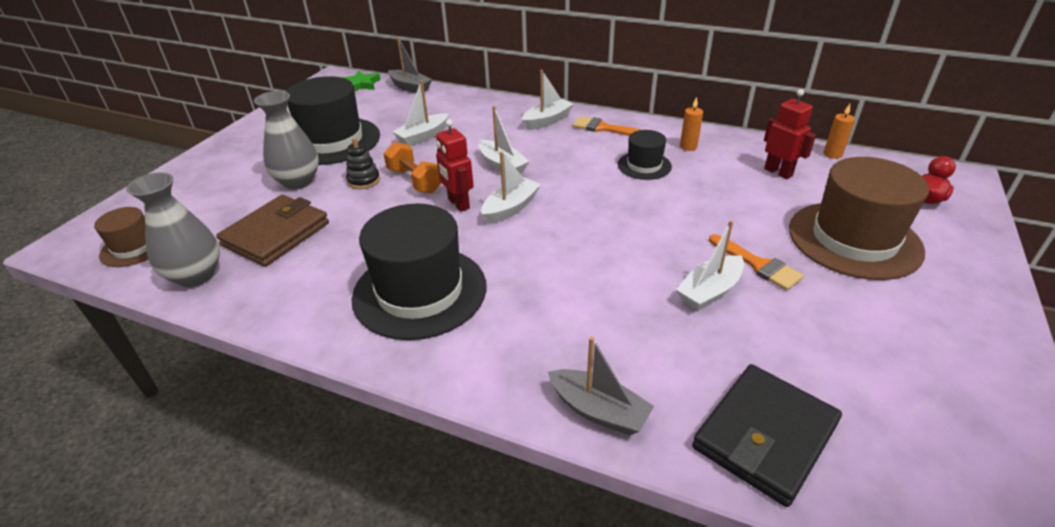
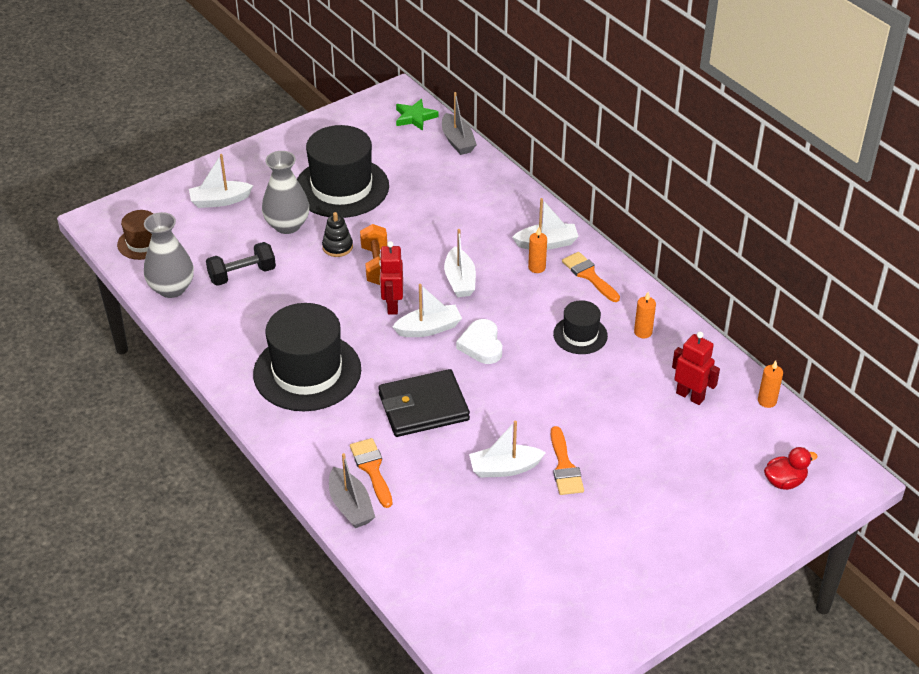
camera: 30 degrees right, 5 degrees up
(276, 234) = (242, 274): brown wallet -> black dumbbell
(423, 136) = (421, 215): white boat -> white boat (220, 200)
(557, 137) = (537, 267): none -> orange candle
(572, 202) = (481, 345): none -> white heart
(581, 356) = (372, 469): none -> orange brush
(764, 436) = (432, 569): black wallet -> black wallet (423, 407)
(778, 172) = (690, 396): red robot -> red robot turned 45 degrees counterclockwise
(854, 239) = (668, 484): brown hat -> none

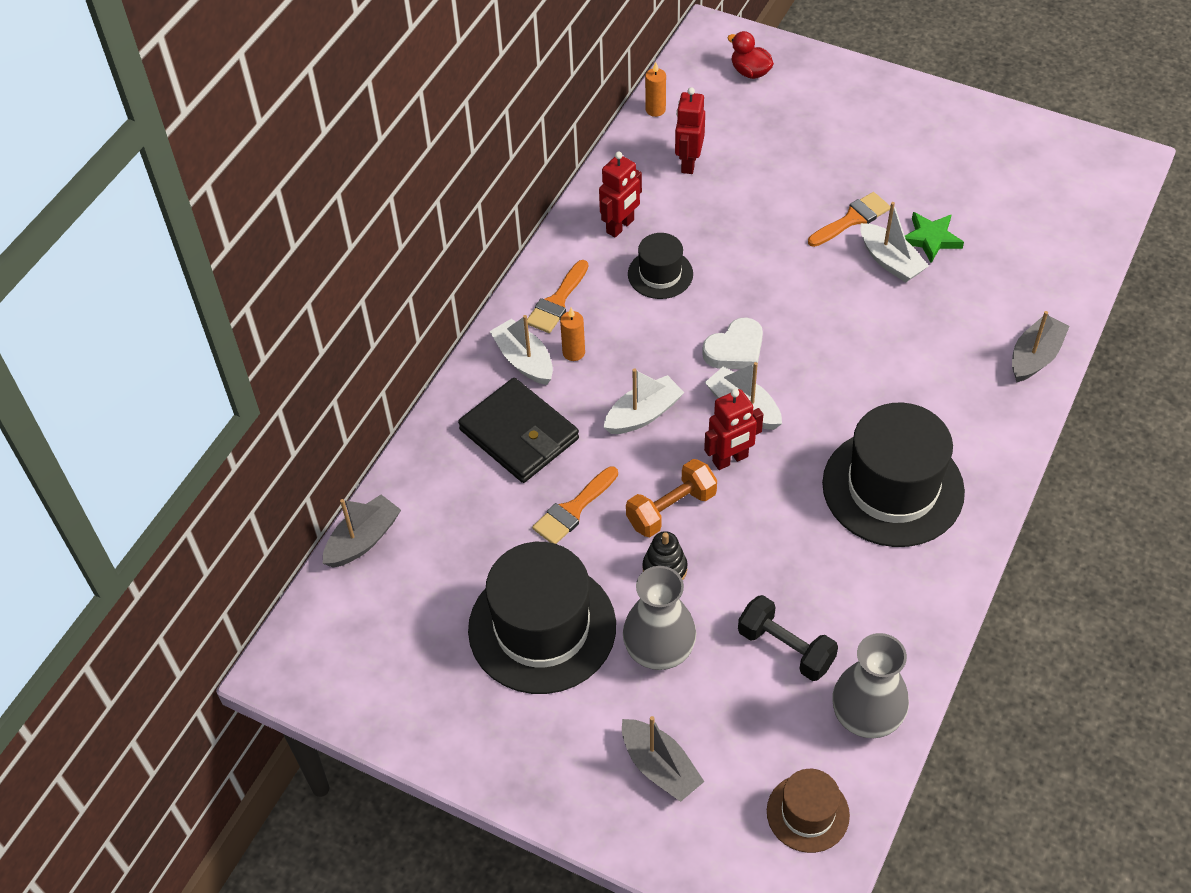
camera: 115 degrees left, 10 degrees up
(220, 200) = (660, 767): white boat -> grey boat
(372, 469) = (976, 362): orange brush -> orange brush (573, 510)
(415, 117) = (331, 618): green star -> green star (931, 239)
(423, 407) = (862, 359): black wallet -> black wallet (519, 434)
(643, 332) = (620, 226): orange candle -> red robot

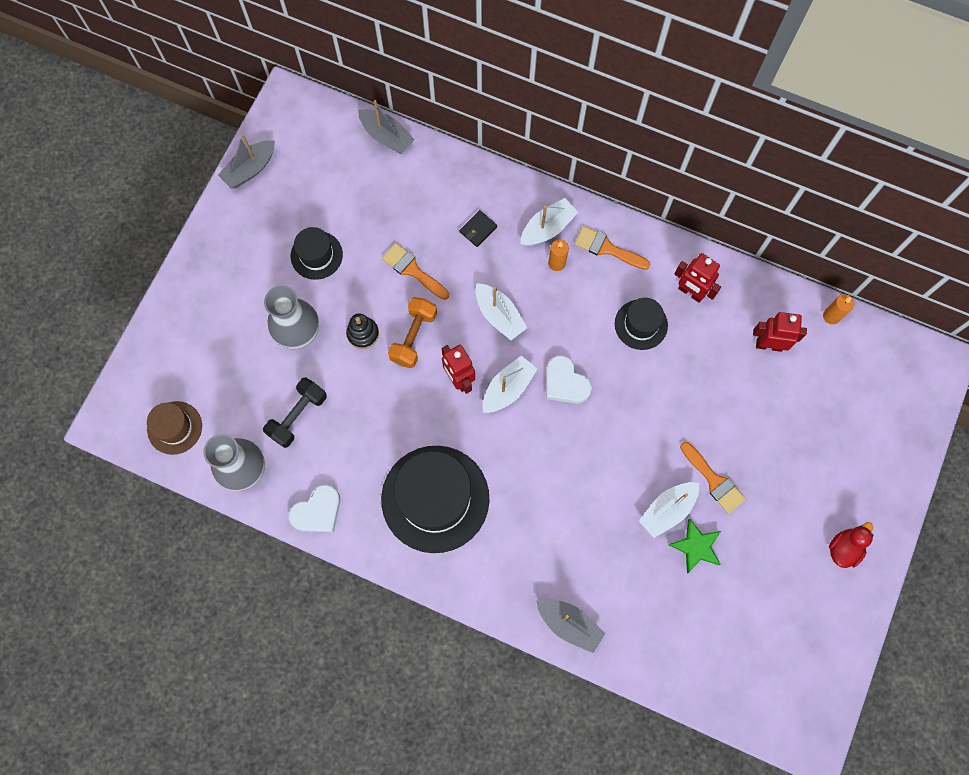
camera: 85 degrees right, 20 degrees up
(519, 434) = (478, 229): black wallet -> black wallet, size x0.43
(542, 627) = (316, 255): black hat -> black hat, size x0.52
(660, 767) = (211, 334): grey boat -> grey boat (250, 169)
(671, 509) = (414, 337): orange dumbbell -> orange dumbbell turned 60 degrees clockwise
(750, 72) = (890, 397): red duck -> red duck (844, 548)
(920, 622) = (317, 511): none -> white heart

